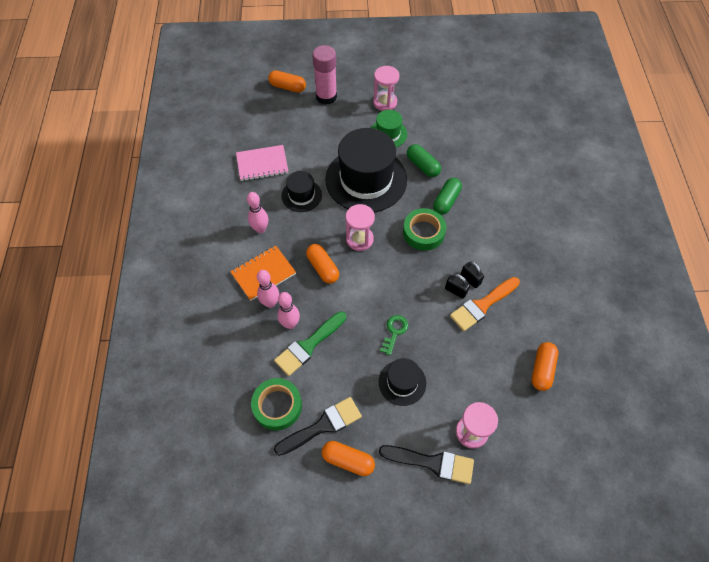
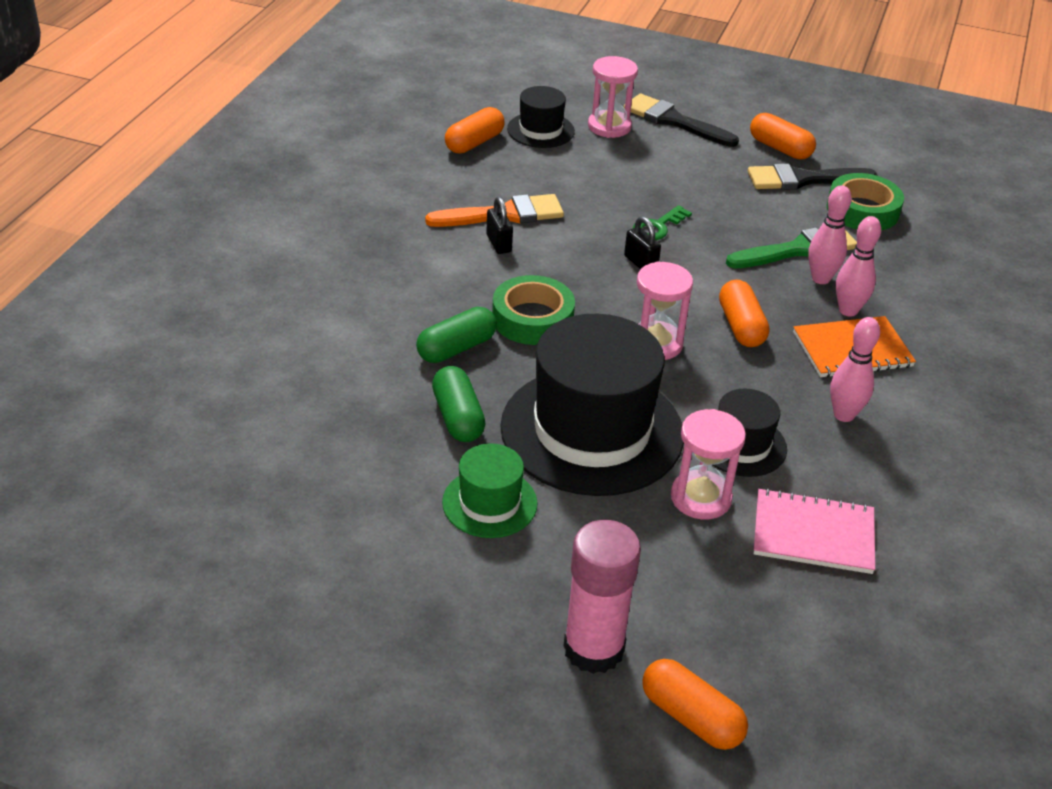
camera: 160 degrees left, 20 degrees down
(385, 102) = (449, 579): pink hourglass -> pink hourglass (700, 498)
(402, 382) = (674, 183): black hat -> black hat (540, 130)
(455, 291) = (532, 239): black padlock -> black padlock (640, 263)

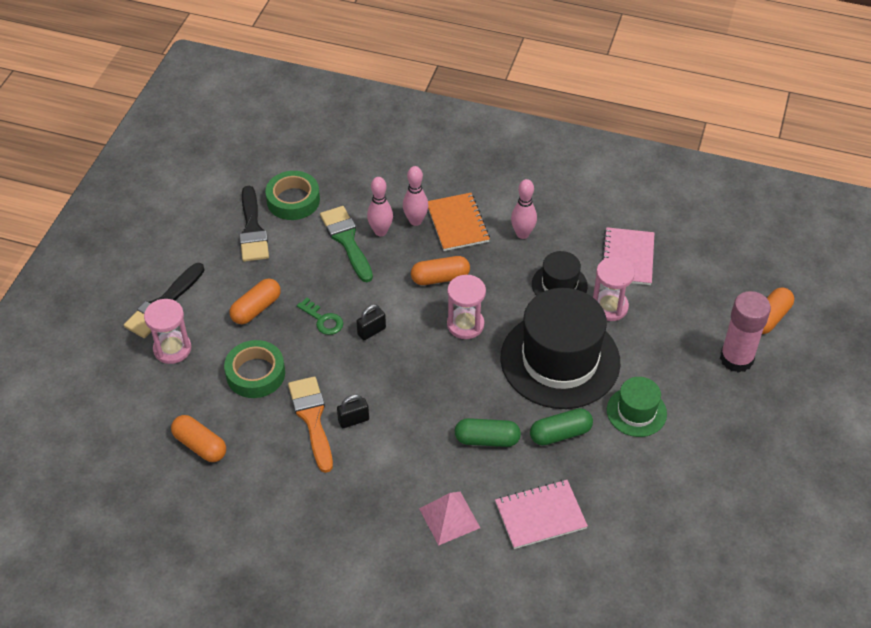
camera: 90 degrees left, 10 degrees up
(327, 385) = (540, 515): none -> pink notebook
(341, 308) = (449, 518): none -> pink pyramid
(456, 348) = (487, 439): green capsule -> green capsule turned 45 degrees counterclockwise
(532, 319) = (446, 395): green tape -> green tape (255, 374)
(540, 130) = (178, 397): black hat -> none
(780, 148) = (207, 239): orange capsule -> orange capsule (256, 308)

